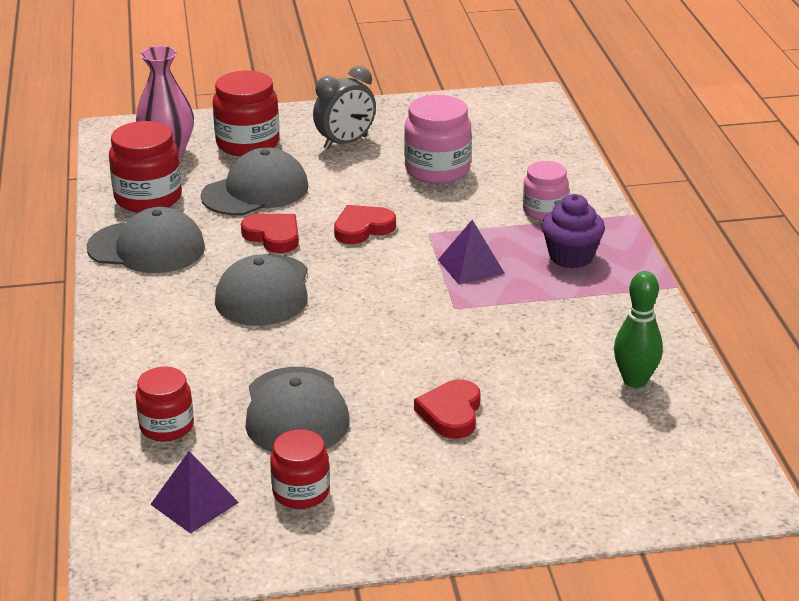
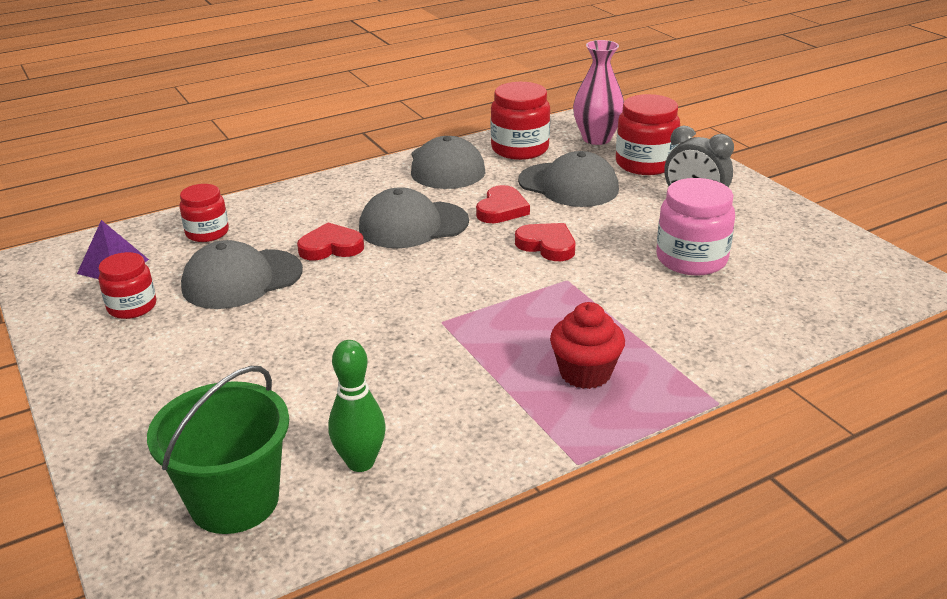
camera: 70 degrees right, 0 degrees up
(451, 413) = (263, 355): red heart -> red heart (331, 247)
(471, 266) = (521, 315): purple pyramid -> none
(544, 211) = (668, 338): pink jar -> none
(571, 257) = (585, 373): purple cupcake -> red cupcake
(657, 450) = (234, 501): none -> green bucket

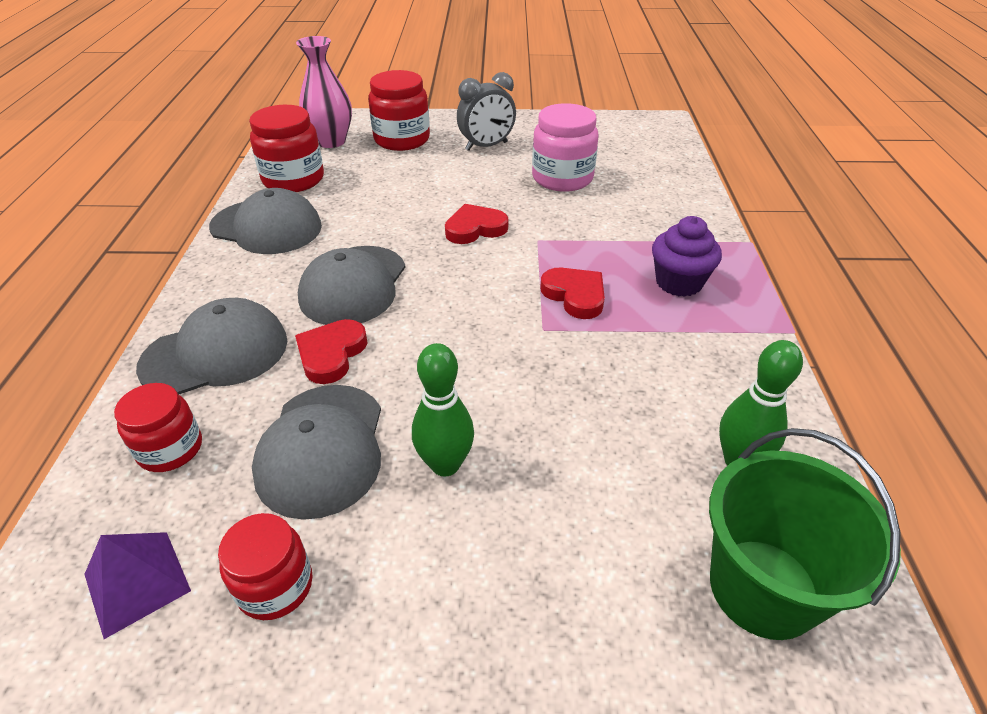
camera: 60 degrees left, 10 degrees up
(260, 328) = (445, 464): none -> green bowling pin
(501, 209) = (388, 227): red heart -> red heart (575, 295)
(568, 185) = (390, 182): grey cap -> grey cap (215, 353)
(585, 373) = (679, 282): red cupcake -> purple cupcake

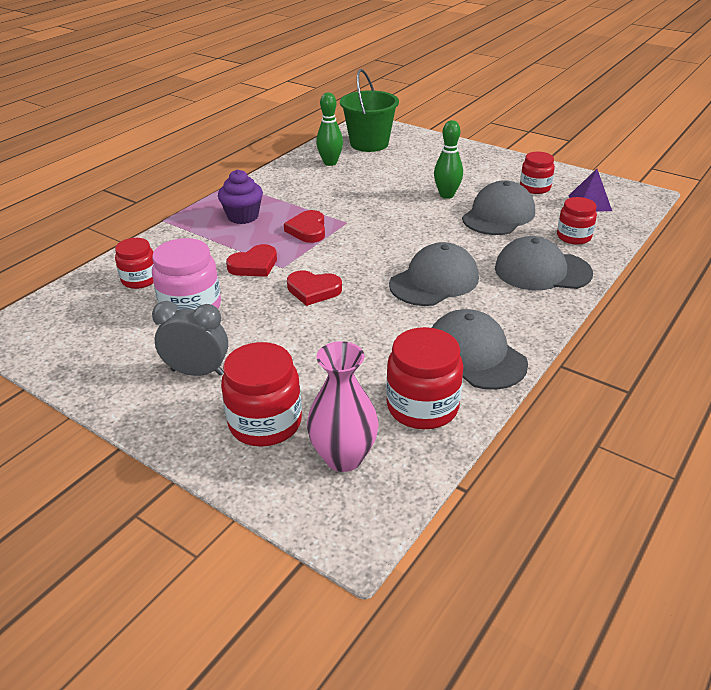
camera: 145 degrees left, 5 degrees down
(331, 354) = (472, 248): red heart -> red heart (254, 265)
(645, 181) = (140, 279): none -> red jar

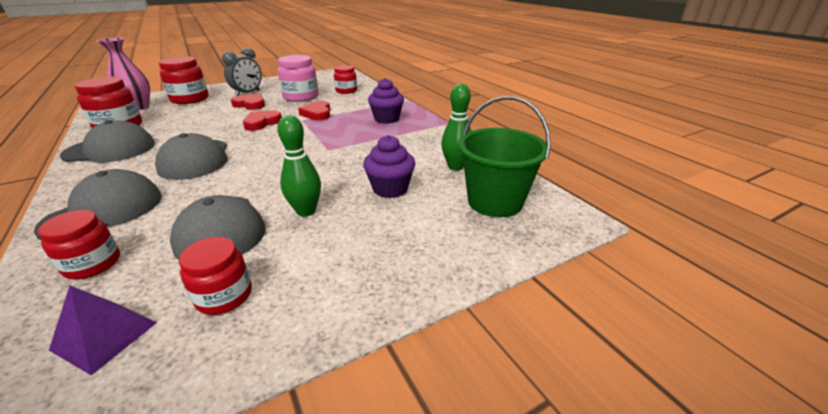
camera: 115 degrees right, 5 degrees down
(308, 230) = (337, 134): red heart -> red heart (250, 104)
(388, 177) = (390, 189): none -> purple cupcake

